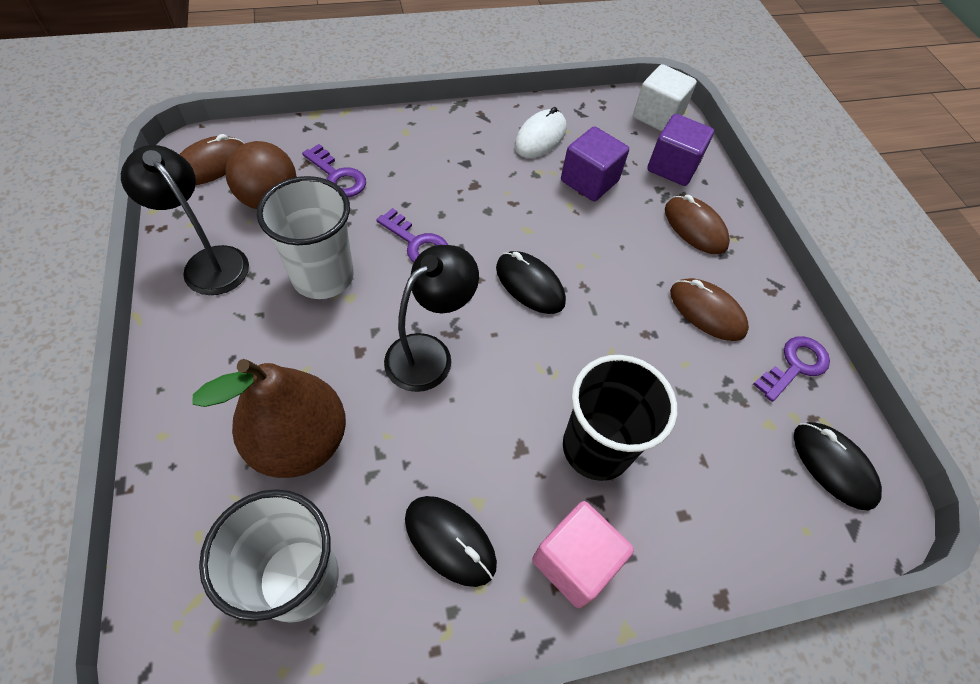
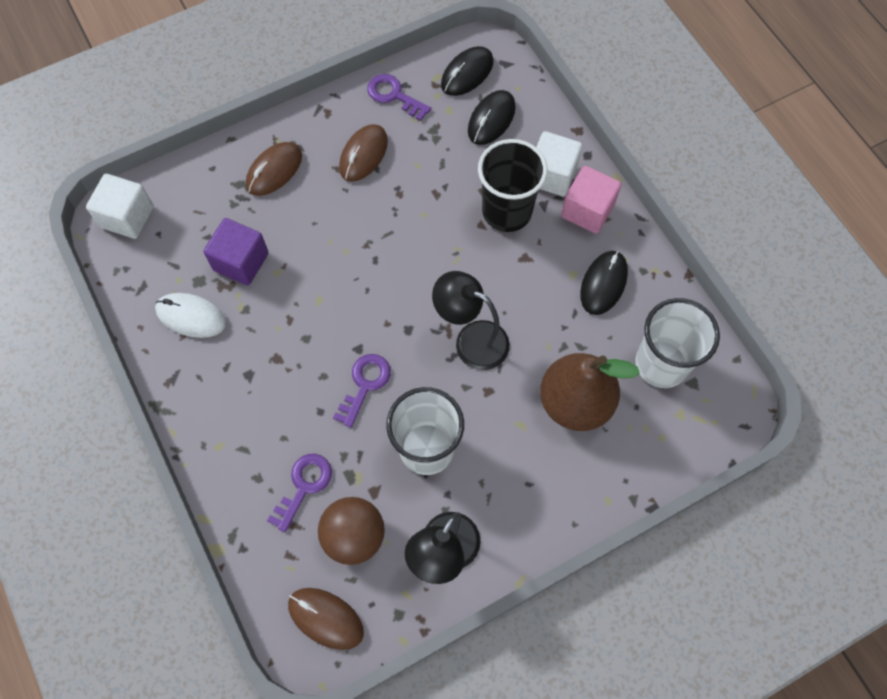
camera: 100 degrees left, 10 degrees up
(530, 285) = (380, 284): black mouse -> black mouse (491, 119)
(644, 529) = (551, 175): none -> white cube
(672, 167) = (200, 195): purple cube -> none

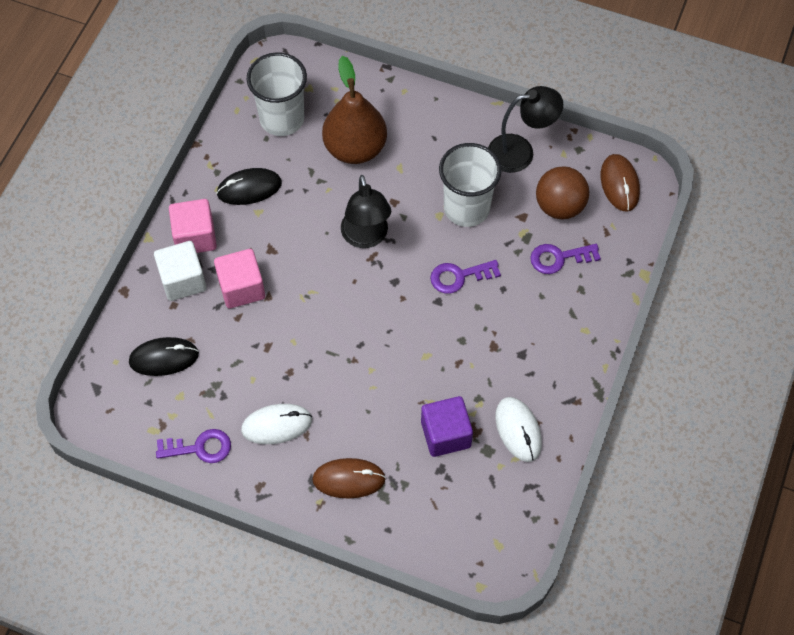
camera: 130 degrees left, 5 degrees down
(127, 217) = (487, 553): white cube -> none
(363, 155) = (276, 425): brown mouse -> white mouse
(394, 95) = (200, 448): purple key -> purple key turned 90 degrees counterclockwise
(467, 73) = (131, 409): black mouse -> none
(507, 211) = (241, 288): black cup -> pink cube

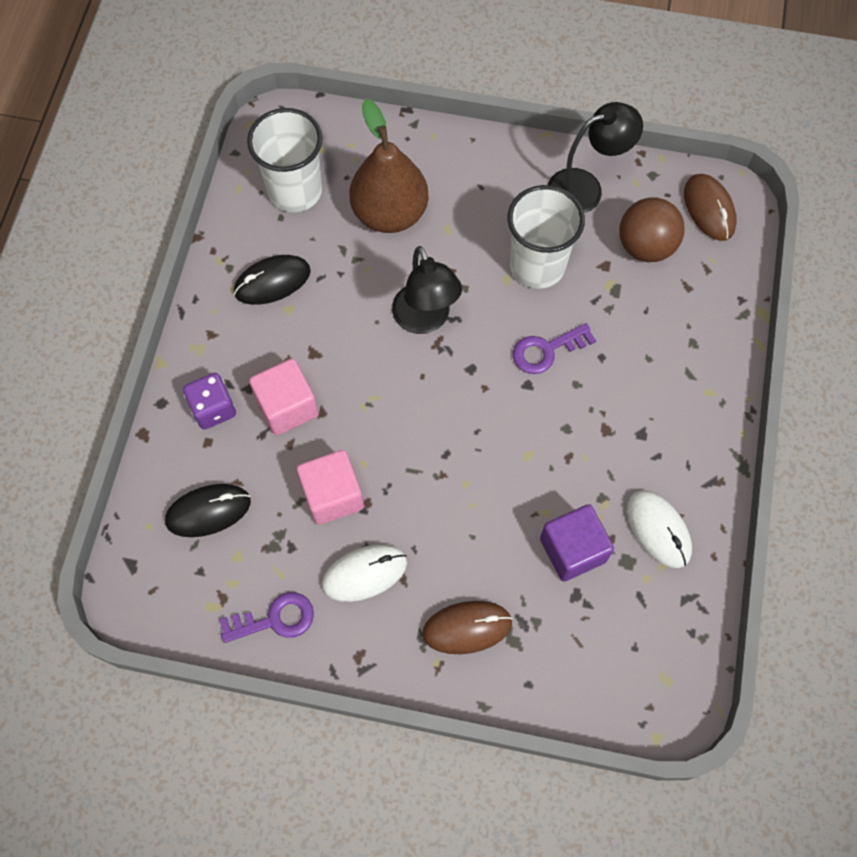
camera: 10 degrees left, 5 degrees up
(183, 280) = (213, 409): white cube -> purple dice
(195, 237) = (218, 352): pink cube -> pink cube (332, 495)
(559, 258) = (659, 309): purple key -> none

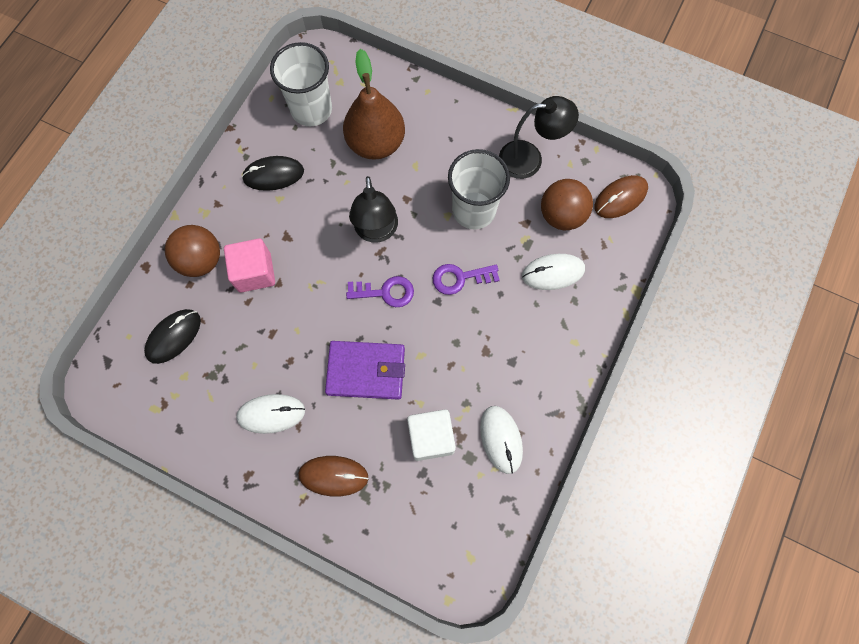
camera: 15 degrees right, 5 degrees up
(208, 511) = (174, 336): black mouse -> black mouse turned 45 degrees counterclockwise
(213, 409) = (201, 260): purple dice -> brown ball
(275, 619) = (196, 430): purple key -> purple key (385, 292)
(332, 495) = (266, 348): pink cube -> none
(466, 491) = (366, 371): none -> purple wallet
(572, 550) = (431, 437): purple cube -> white cube
(657, 316) = (553, 273): none -> white mouse
(709, 209) = (620, 198): brown mouse -> brown mouse turned 60 degrees clockwise

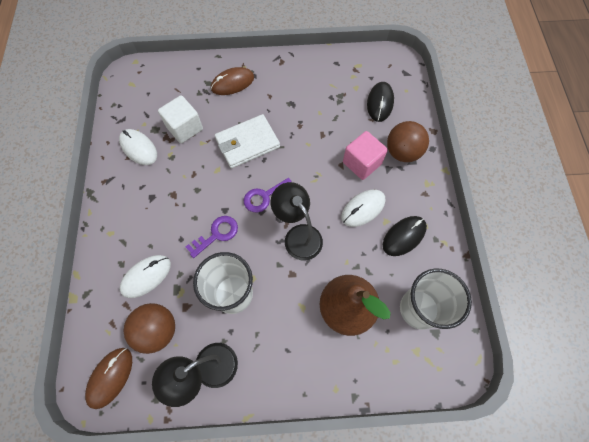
camera: 150 degrees right, 5 degrees down
(271, 414) = (290, 94): white mouse -> white mouse (363, 209)
(366, 371) = (247, 143): purple wallet -> white wallet

